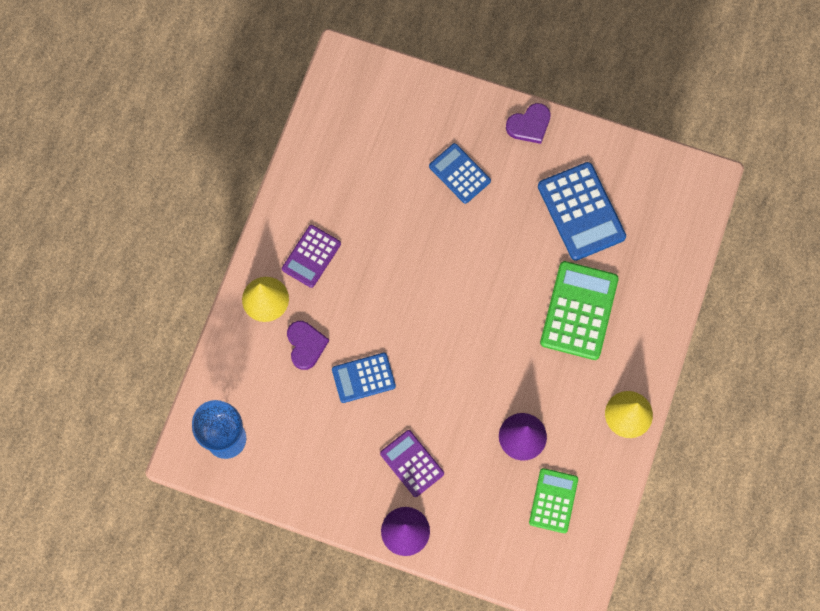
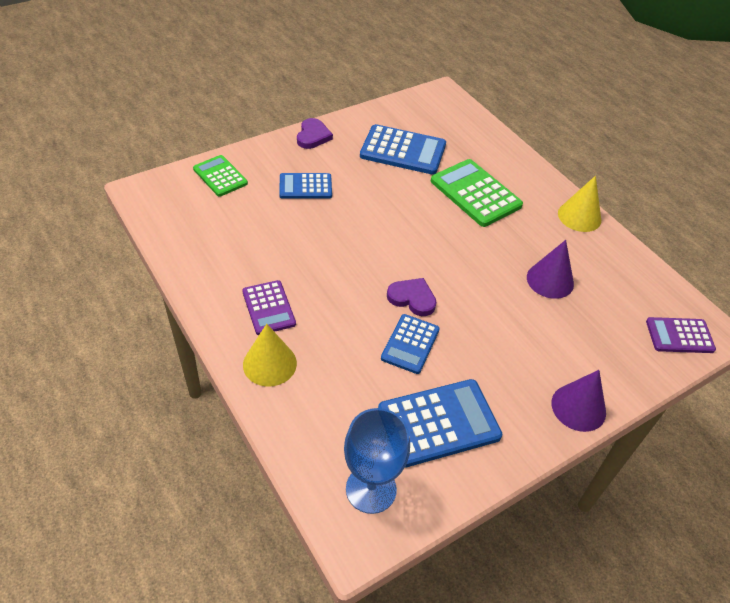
camera: 55 degrees left, 25 degrees down
(306, 345) = (341, 363): purple heart -> purple heart (412, 298)
(311, 445) = (438, 423): none -> blue calculator
(412, 463) = (517, 362): purple calculator -> purple calculator (679, 336)
(553, 500) = (620, 296): green calculator -> green calculator (220, 176)

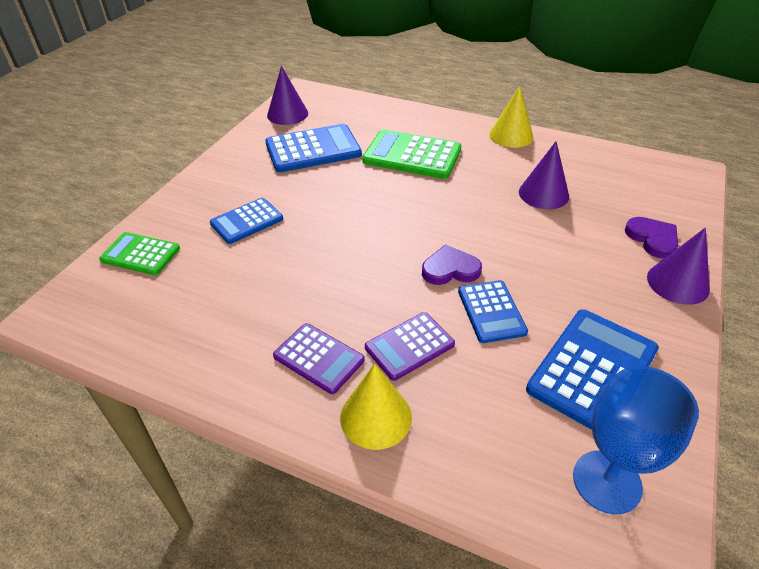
camera: 30 degrees left, 5 degrees down
(313, 136) = (211, 173): purple heart -> purple heart (652, 239)
(411, 109) = (287, 114): none -> purple cone
(679, 336) = (676, 186): purple calculator -> purple calculator (409, 346)

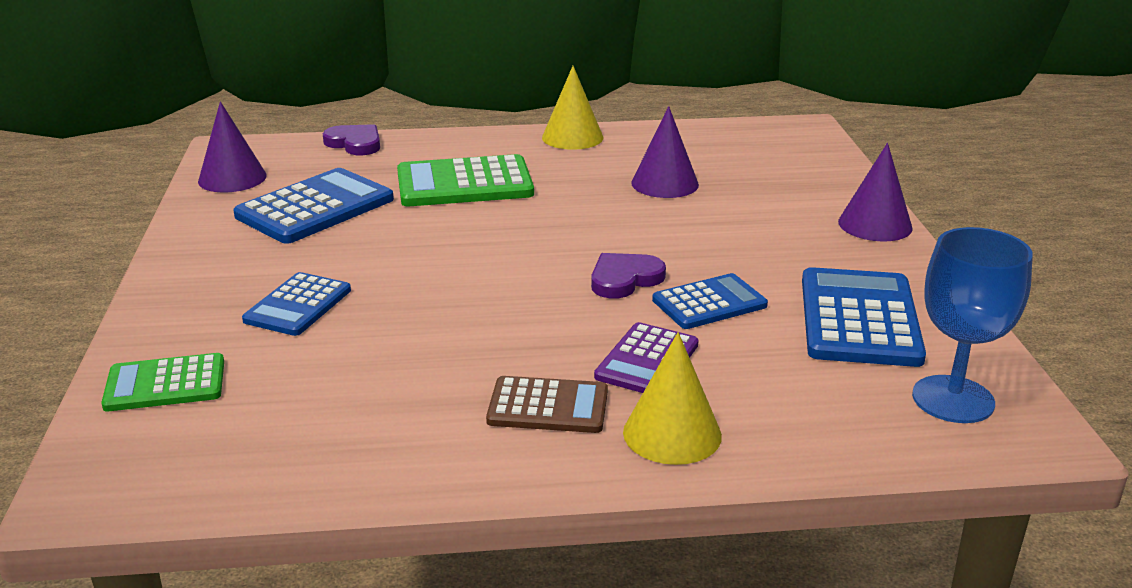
camera: 30 degrees left, 15 degrees down
(319, 358) = (548, 406): purple calculator -> brown calculator
(491, 311) = (709, 303): blue calculator -> blue calculator turned 75 degrees counterclockwise
(652, 239) = (817, 195): purple heart -> purple heart (355, 143)

